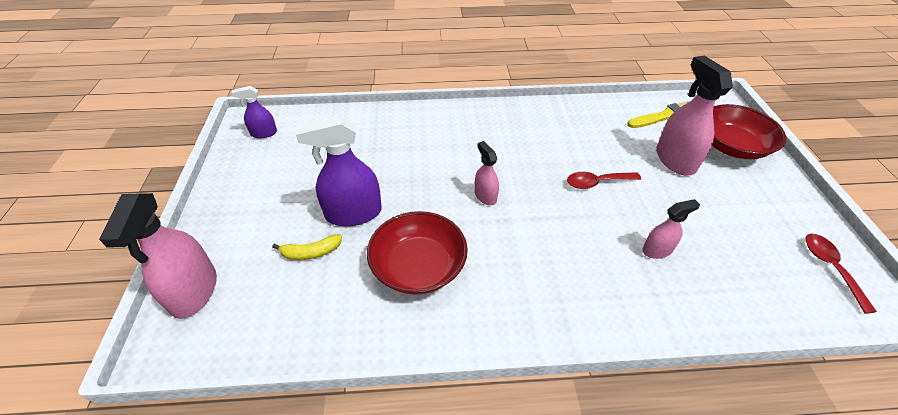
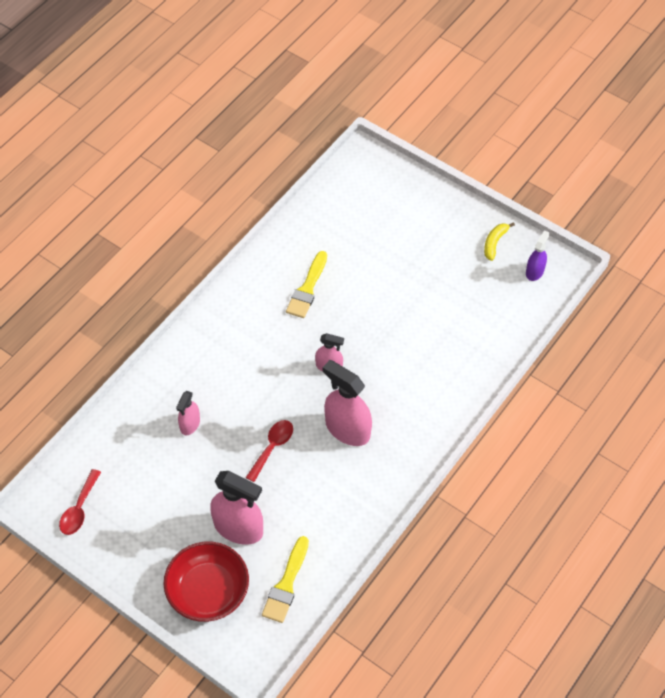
camera: 130 degrees right, 10 degrees up
(194, 291) = (393, 179): pink spray bottle -> pink spray bottle (347, 429)
(311, 252) = (372, 243): yellow banana -> yellow banana (494, 243)
(353, 213) = (386, 281): purple spray bottle -> none
(418, 267) = (307, 288): red bowl -> yellow brush
(830, 268) = (79, 508): red spoon -> red spoon turned 75 degrees clockwise

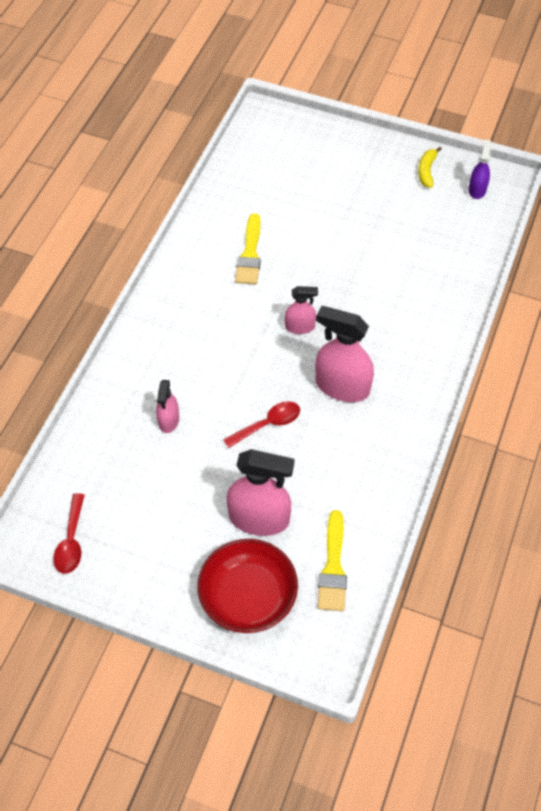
camera: 15 degrees left, 0 degrees up
(272, 448) = (268, 424): red spoon -> red spoon turned 45 degrees clockwise

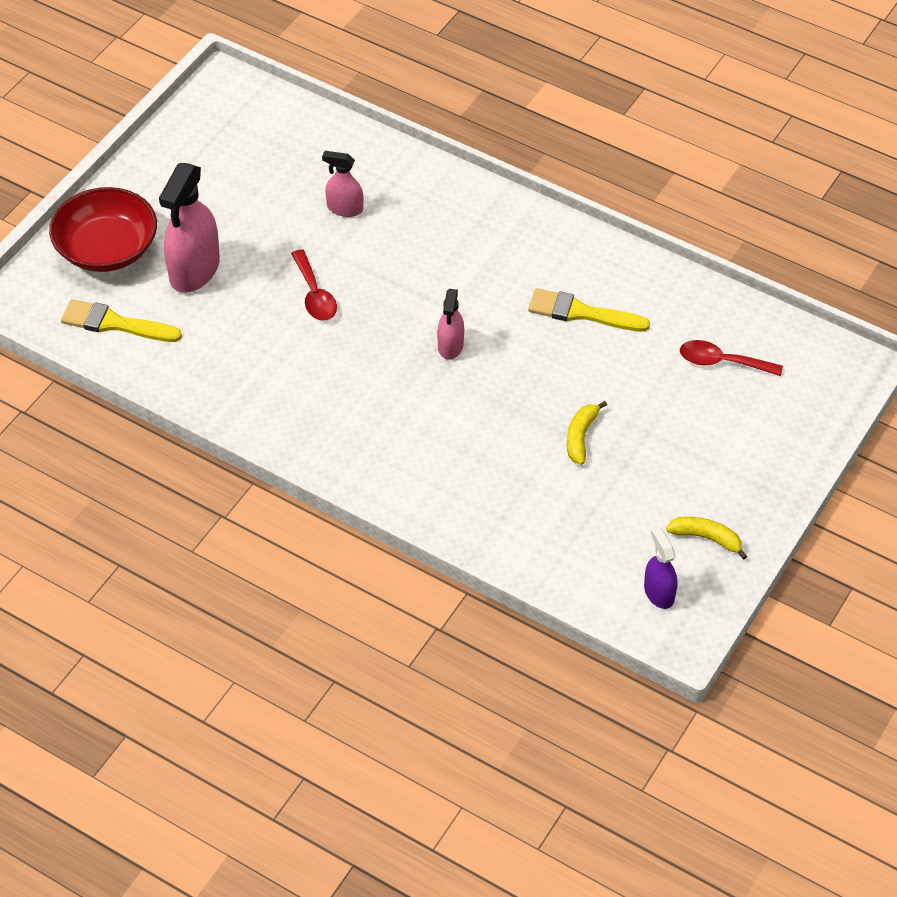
camera: 100 degrees right, 5 degrees down
(71, 541) = (217, 119): red spoon -> red spoon (722, 362)
(342, 386) = (349, 372): pink spray bottle -> none
(363, 242) = (581, 437): none -> yellow banana
(477, 190) = (659, 593): purple spray bottle -> purple spray bottle turned 135 degrees counterclockwise

